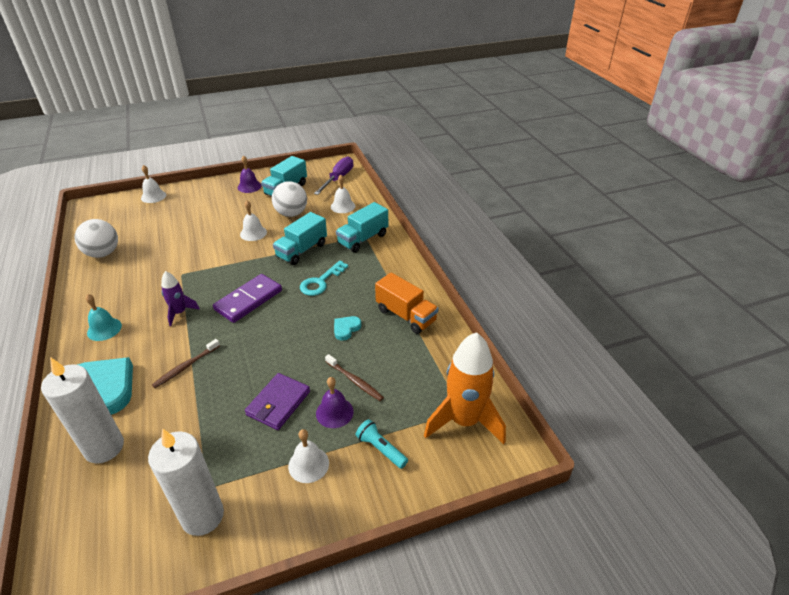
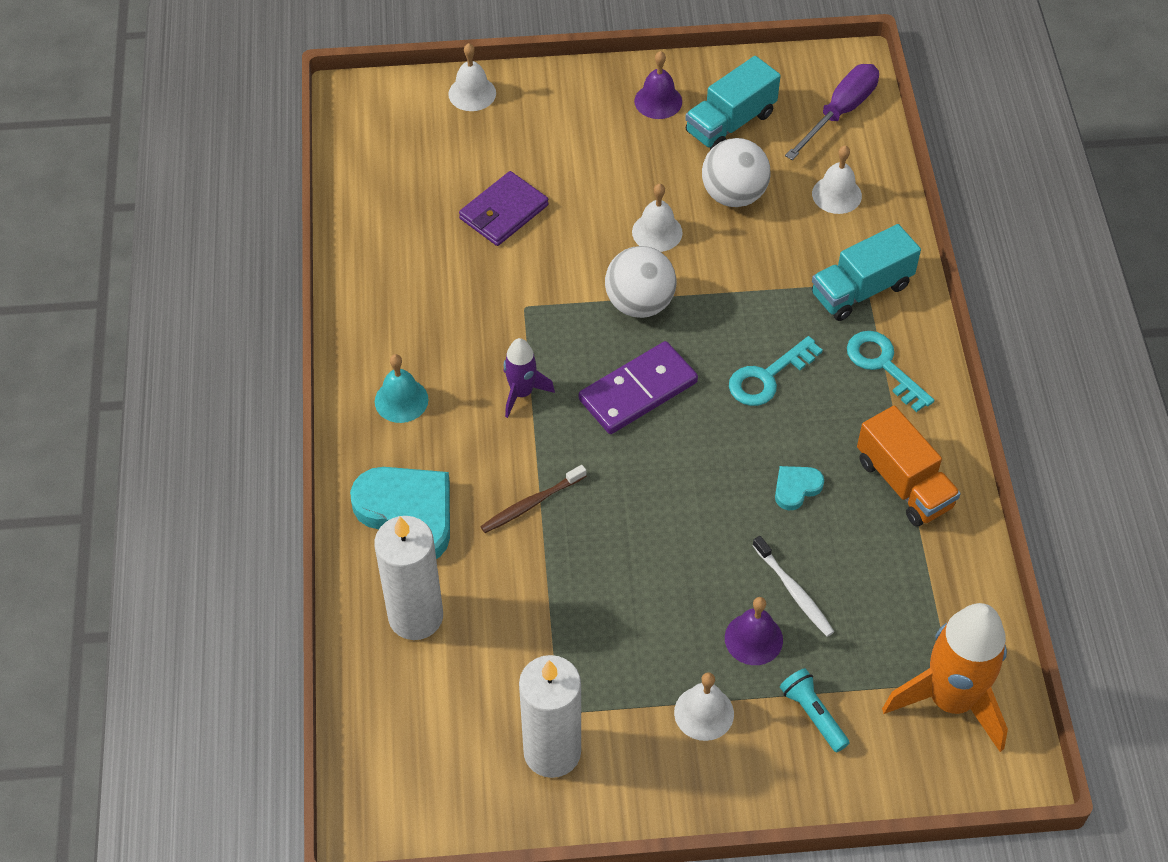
camera: 15 degrees right, 15 degrees up
(103, 253) = (387, 228): white ball -> white ball (639, 303)
(278, 403) = (670, 603): purple wallet -> purple wallet (503, 212)
(302, 250) = (743, 295): turquoise truck -> none
(355, 381) = (794, 592): brown toothbrush -> white toothbrush
(381, 267) = (883, 365): none -> turquoise key

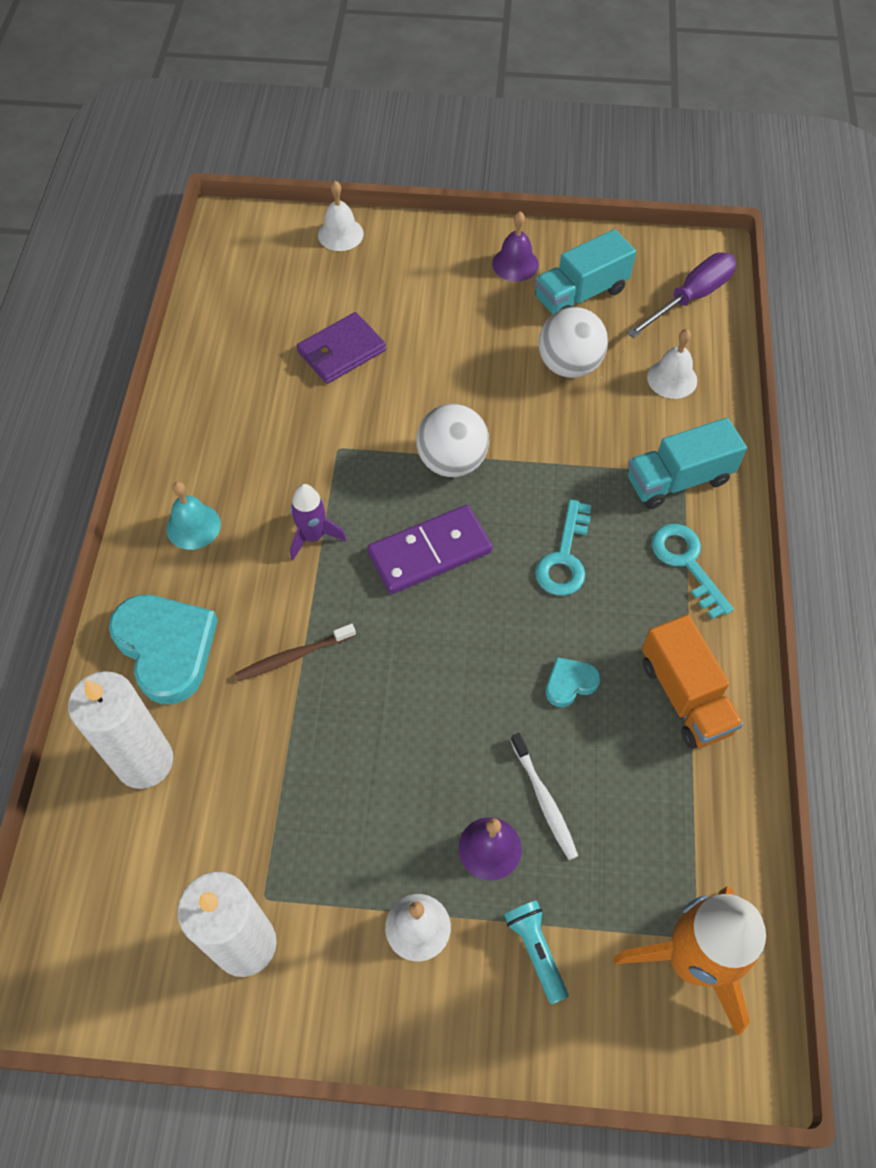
camera: 10 degrees right, 5 degrees up
(657, 232) = (485, 391): white bell -> none
(767, 377) = (564, 557): turquoise key -> turquoise key turned 45 degrees counterclockwise

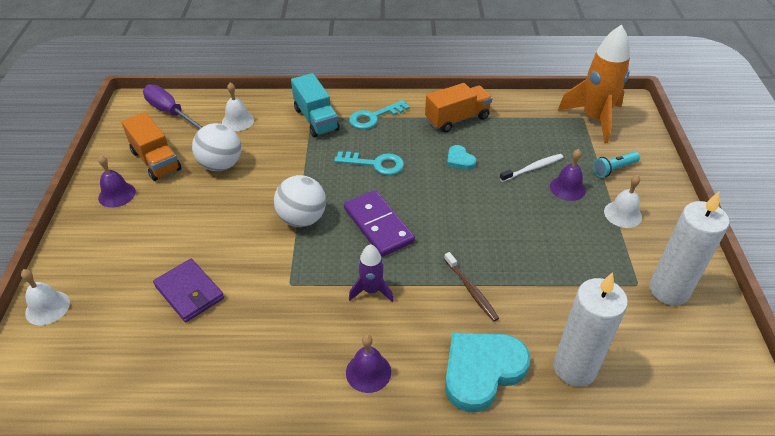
camera: 95 degrees left, 15 degrees down
(193, 526) = (368, 372): turquoise bell -> purple bell
(580, 294) = (156, 160): turquoise truck -> orange truck

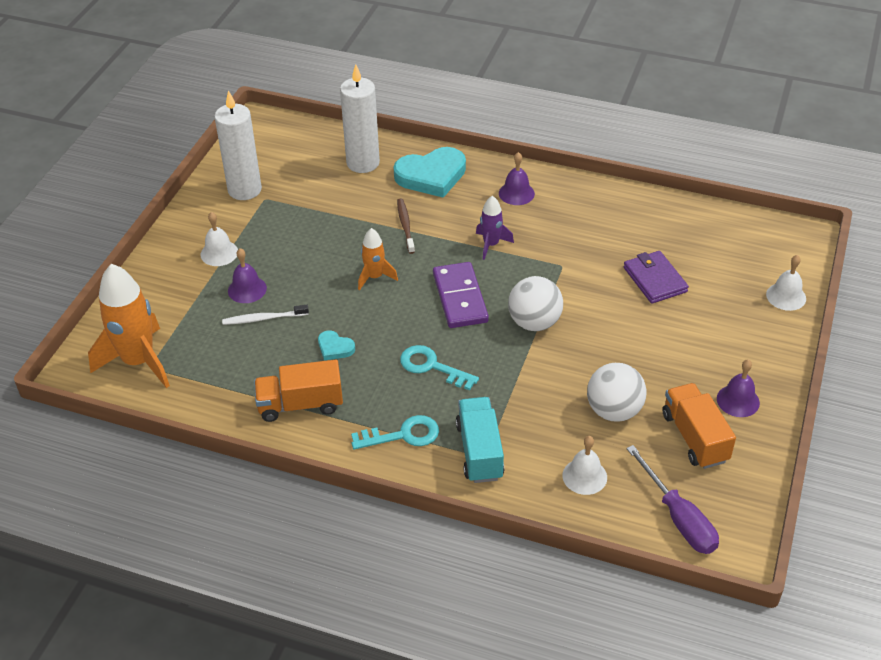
camera: 160 degrees left, 0 degrees up
(460, 160) = (335, 348): turquoise heart -> turquoise heart turned 135 degrees clockwise
(466, 226) = (374, 277): none -> orange rocket
(613, 169) = (181, 297): turquoise flashlight -> none

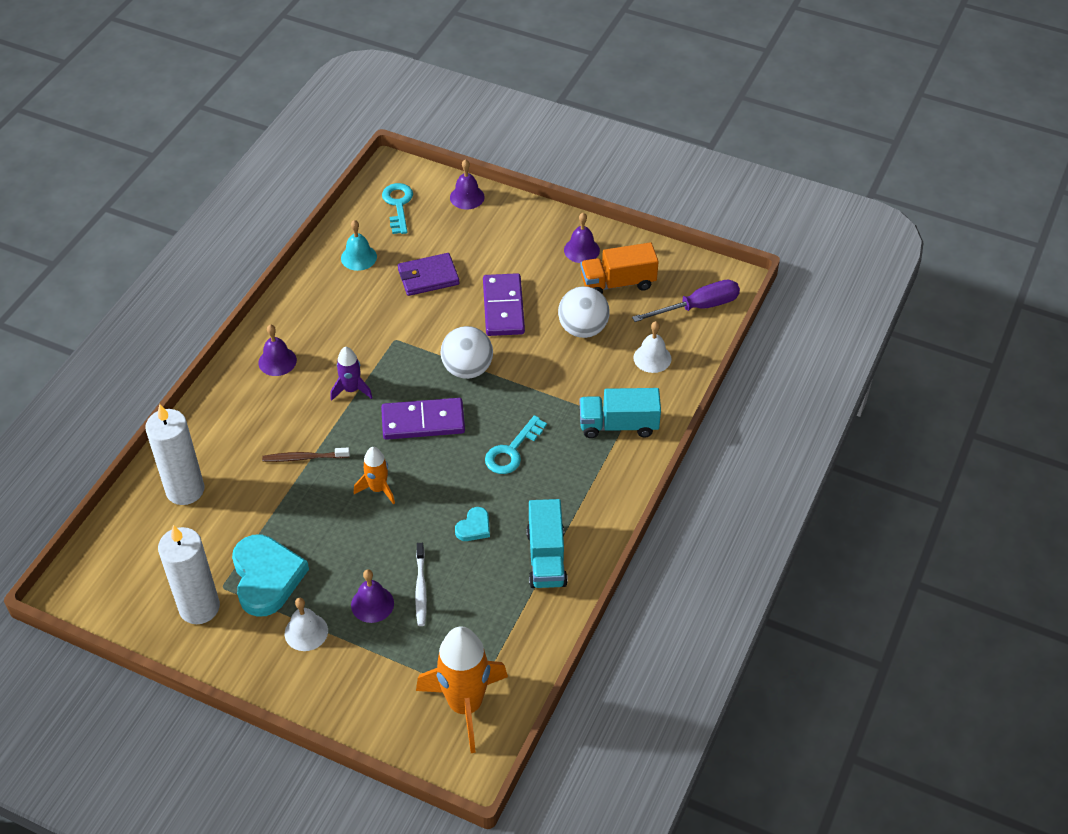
camera: 85 degrees left, 5 degrees up
(300, 404) = (546, 558): orange truck -> turquoise truck
(403, 435) = (594, 478): turquoise key -> turquoise key (398, 205)
(431, 176) = (227, 429): turquoise heart -> turquoise heart (266, 577)
(628, 341) = (503, 307): none -> purple domino
(666, 227) = (358, 257): none -> turquoise bell
(786, 296) = (467, 197): white bell -> purple bell

